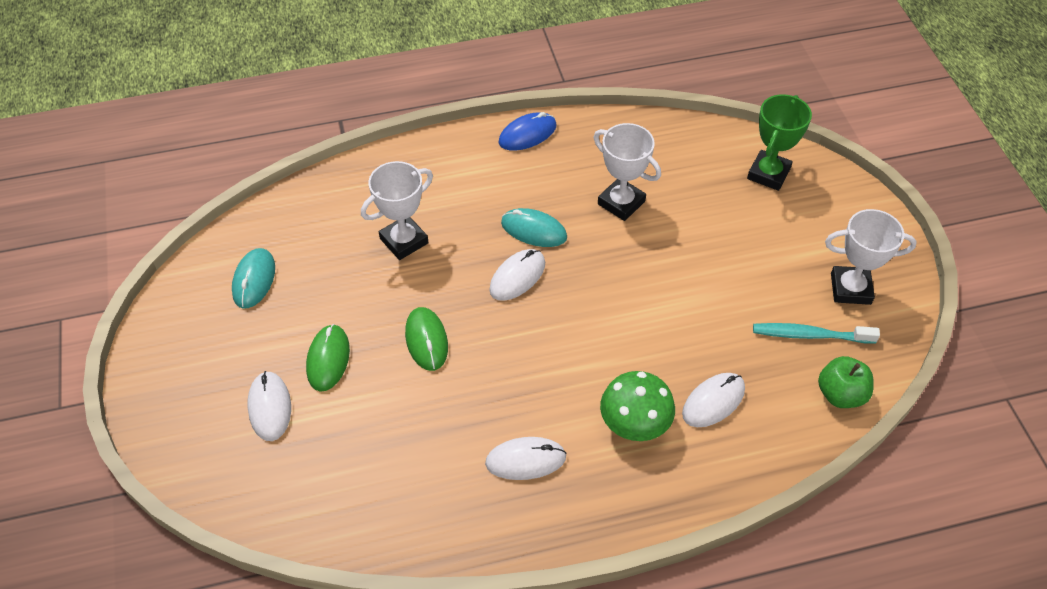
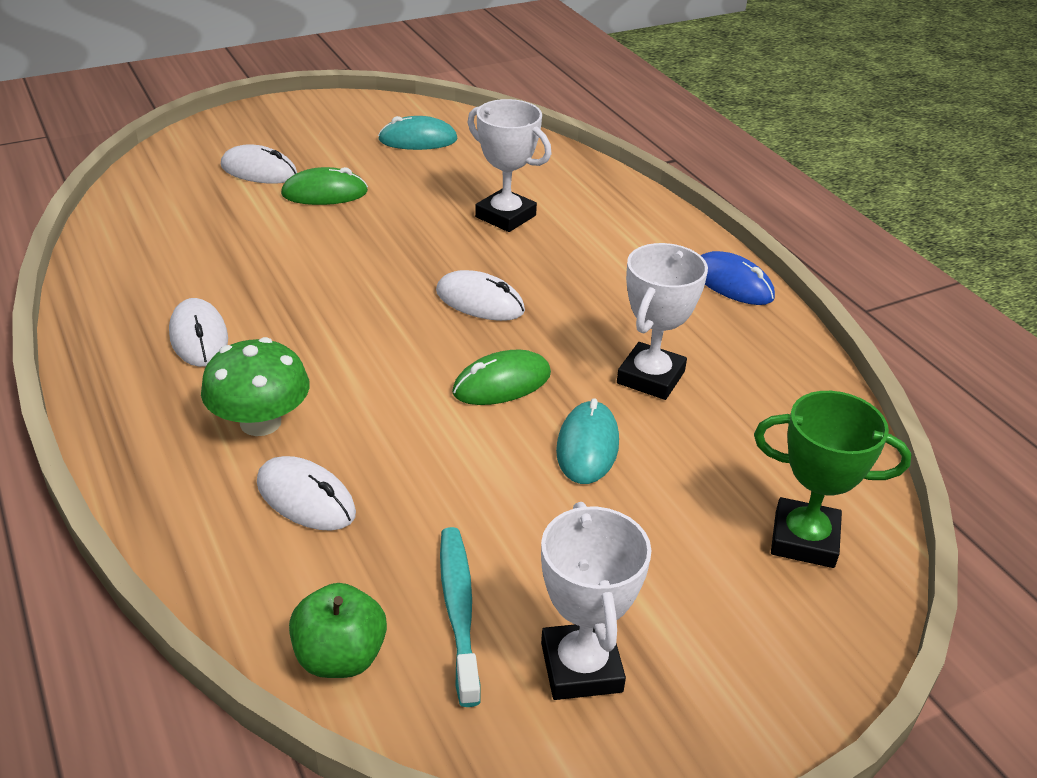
camera: 75 degrees right, 15 degrees down
(270, 407) = (259, 171): white mouse -> white mouse turned 45 degrees clockwise
(426, 340) = (363, 248): green mouse -> green mouse (502, 383)
(534, 230) = (563, 306): turquoise mouse -> turquoise mouse (587, 446)

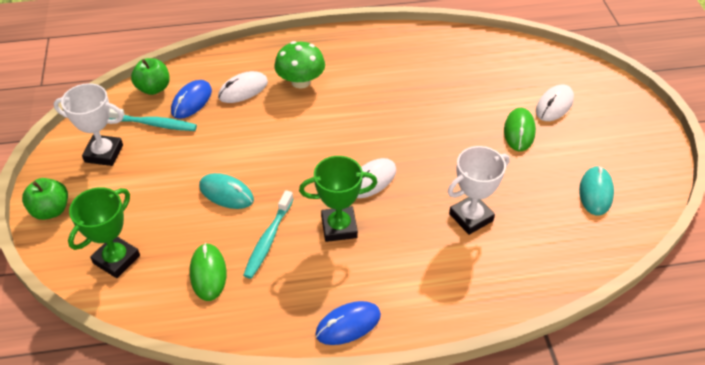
camera: 110 degrees right, 10 degrees up
(199, 337) = (376, 67): white mouse -> none
(366, 571) = (191, 101): none -> blue mouse
(502, 383) = (292, 172): green mouse -> green mouse (208, 273)
(586, 316) = (339, 227): none -> green trophy
(650, 377) = (268, 239): white trophy -> turquoise toothbrush
(773, 691) = (51, 210): none -> green apple

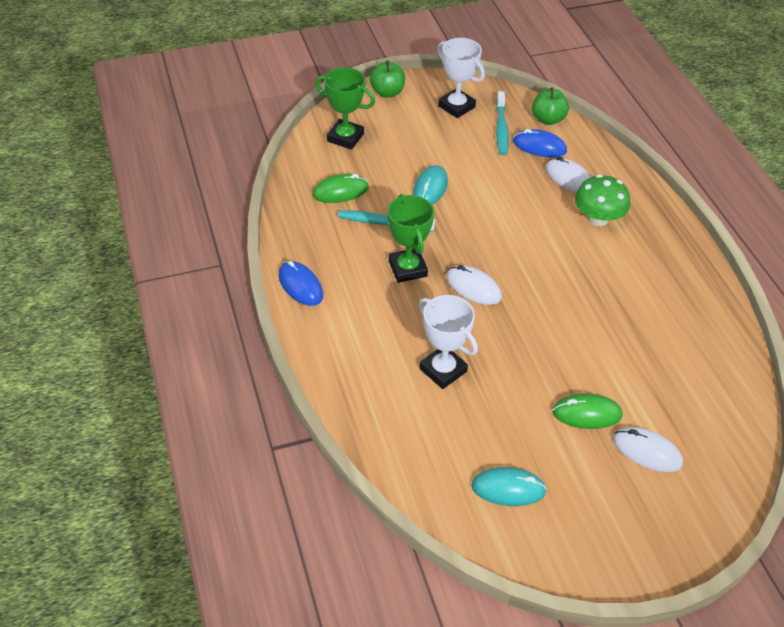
camera: 80 degrees right, 0 degrees up
(104, 153) = (456, 106): white trophy -> white trophy turned 45 degrees counterclockwise

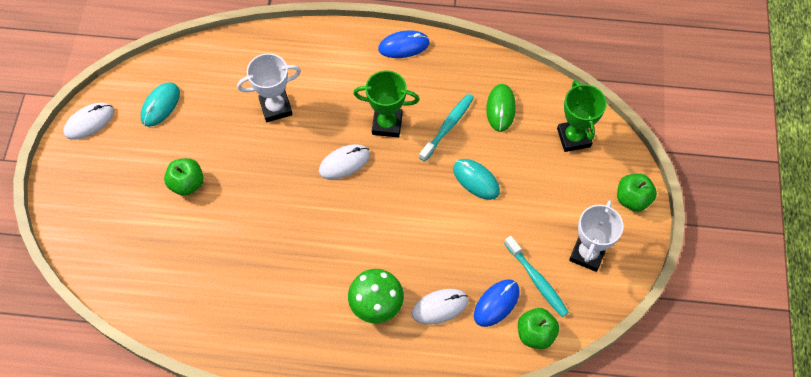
camera: 115 degrees right, 15 degrees up
(345, 137) = (573, 137): green trophy -> green trophy turned 60 degrees counterclockwise
(456, 106) = (587, 254): white trophy -> white trophy turned 45 degrees counterclockwise
(501, 129) = (537, 280): turquoise toothbrush -> turquoise toothbrush turned 150 degrees counterclockwise
(586, 413) = (187, 184): green mouse -> green apple
(647, 451) = (135, 206): white mouse -> white mouse (89, 122)

